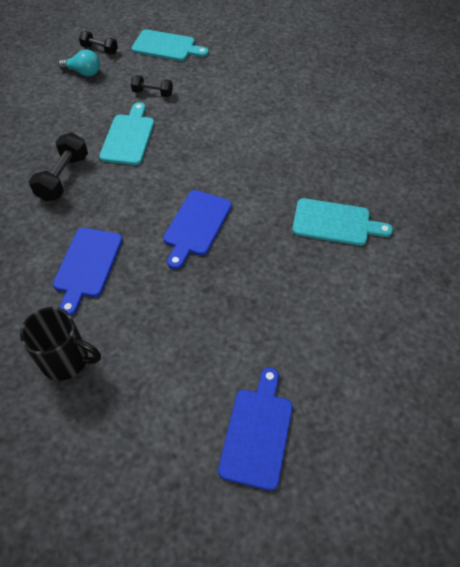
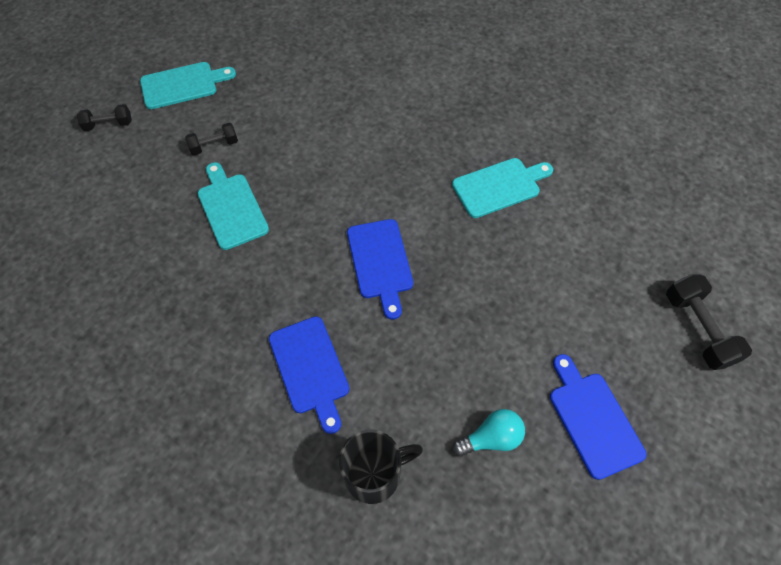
camera: 35 degrees left, 5 degrees up
(63, 177) = (200, 291): black dumbbell -> black dumbbell (698, 329)
(83, 72) = (114, 160): turquoise light bulb -> turquoise light bulb (491, 438)

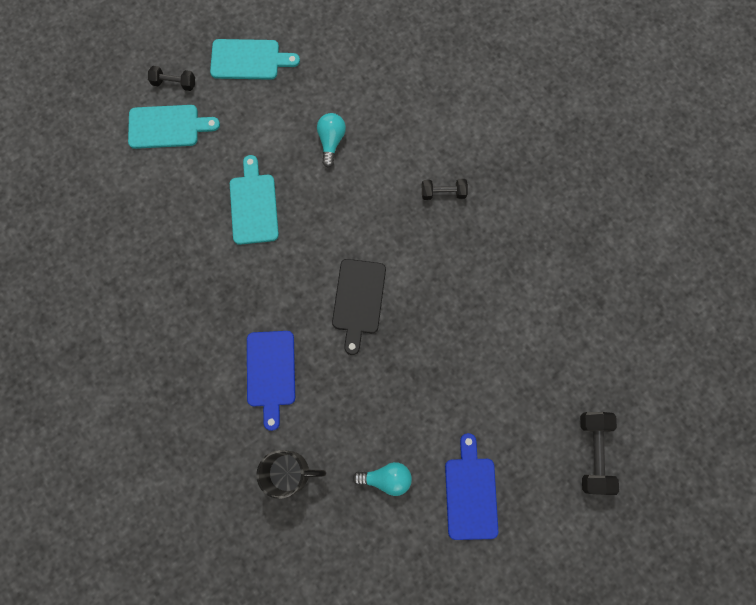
camera: 20 degrees right, 15 degrees up
(214, 145) = (258, 136): black dumbbell -> black dumbbell (443, 193)
(293, 129) = (331, 141): none -> turquoise light bulb
(380, 262) = (358, 300): blue cutting board -> black cutting board
(499, 186) = (489, 263): turquoise cutting board -> turquoise cutting board (167, 127)

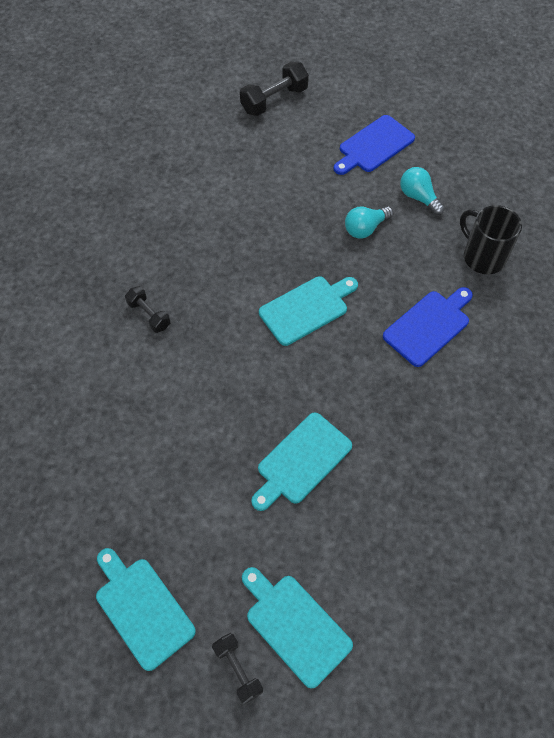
camera: 130 degrees left, 15 degrees down
(331, 141) = (174, 445): turquoise light bulb -> turquoise light bulb (365, 228)
(358, 300) = (306, 308): black cutting board -> turquoise cutting board

